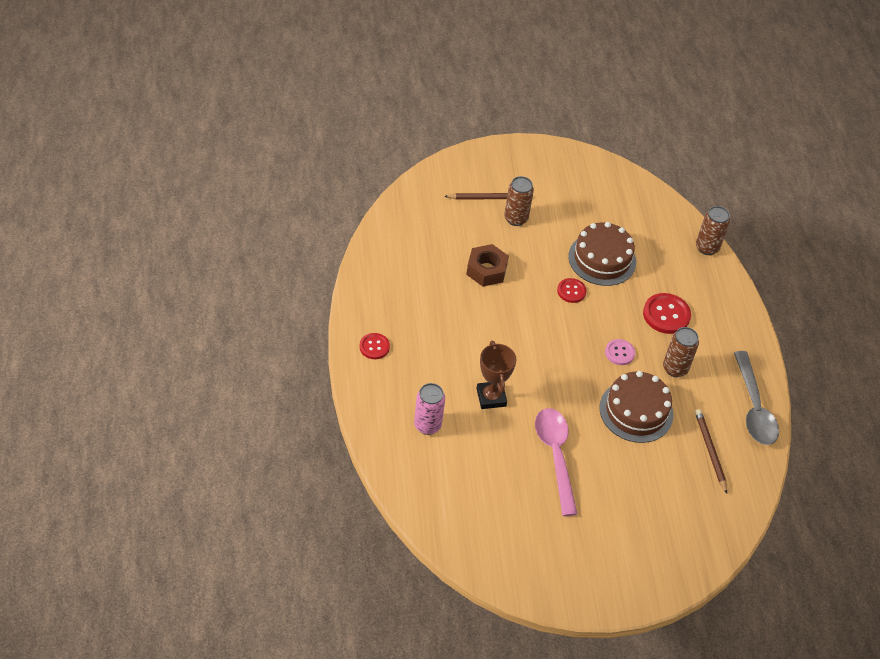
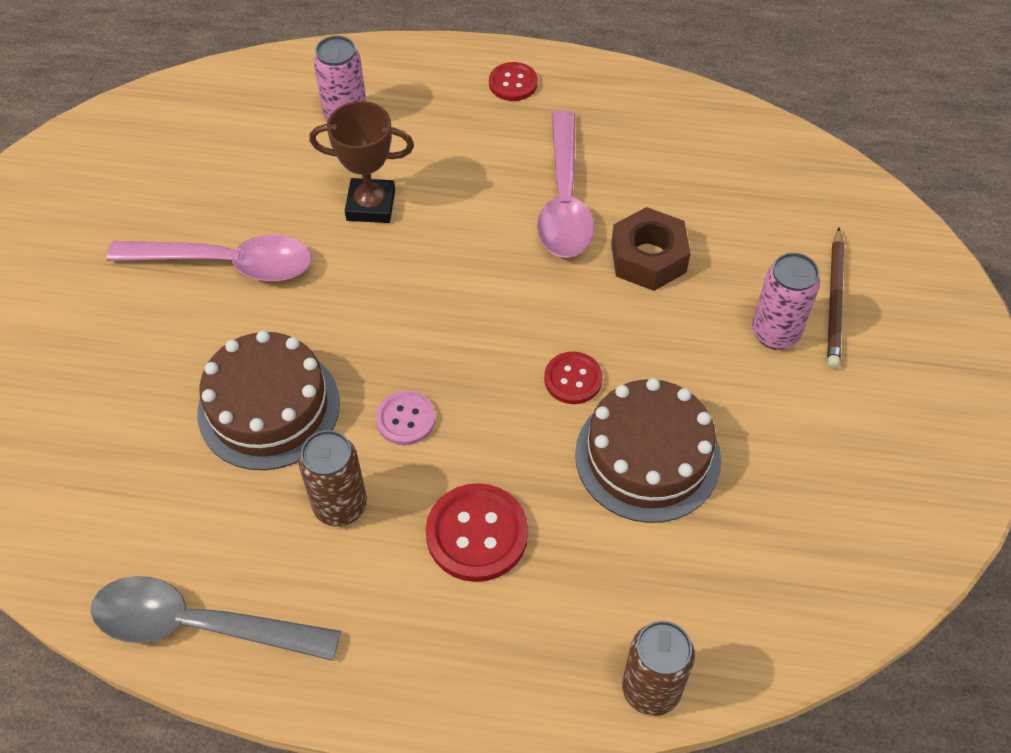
camera: 110 degrees right, 5 degrees up
(458, 310) = (564, 200): none -> pink spoon
(516, 218) = (775, 333): brown can -> pink can
(710, 451) = (137, 504): brown pencil -> none

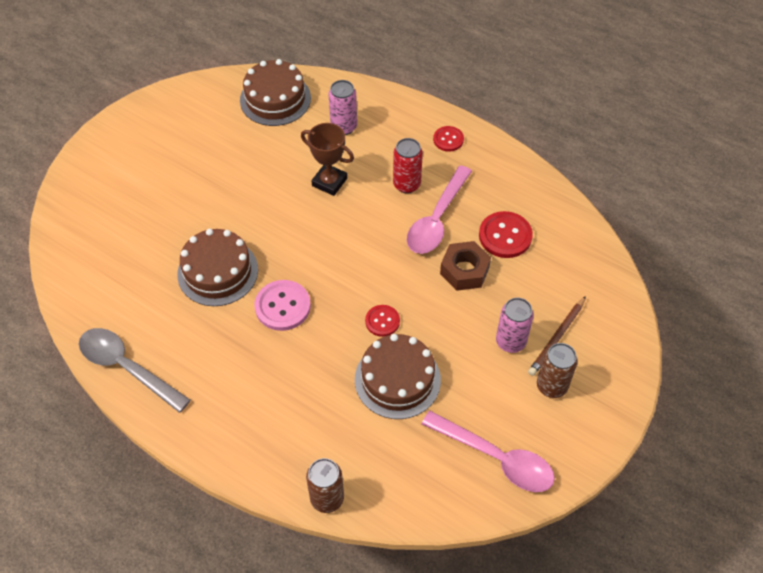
camera: 25 degrees right, 0 degrees up
(214, 114) = (275, 99): none -> brown cake
(226, 264) = (237, 186): pink spoon -> pink spoon (496, 458)
(340, 506) = (225, 337): brown can -> brown can (551, 386)
(405, 419) = (282, 306): pink button -> pink button, size x1.62
(477, 534) = (285, 381): red button -> red button (505, 236)
(490, 167) = (406, 184): none -> red can

